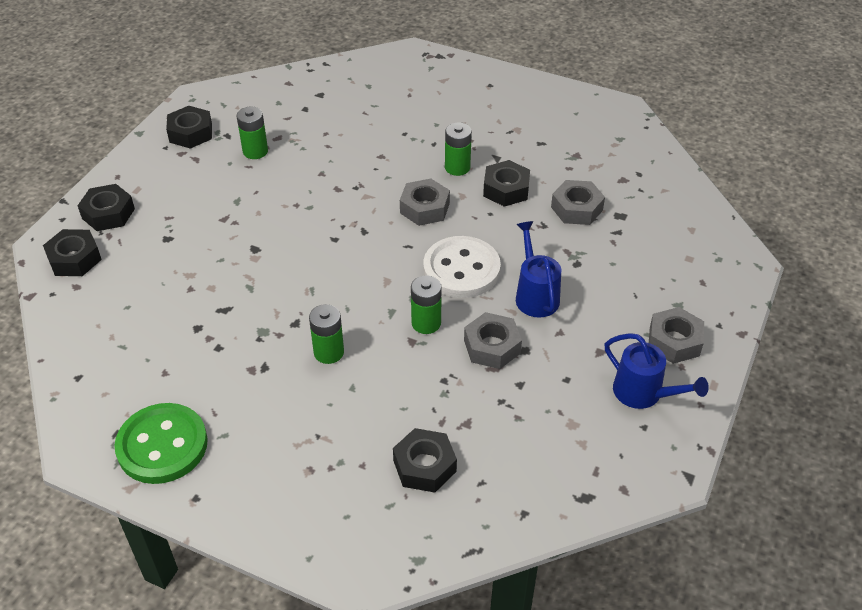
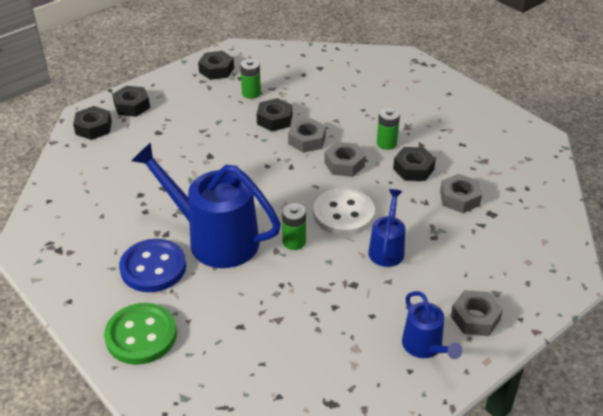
camera: 25 degrees right, 5 degrees down
(162, 445) = (70, 260): green button -> green button (141, 335)
(276, 415) = (153, 267): none -> blue button
(328, 352) = (214, 239): green battery -> blue watering can
(424, 466) = (230, 337): black nut -> black nut (274, 119)
(492, 346) = (331, 274): grey nut -> grey nut (307, 140)

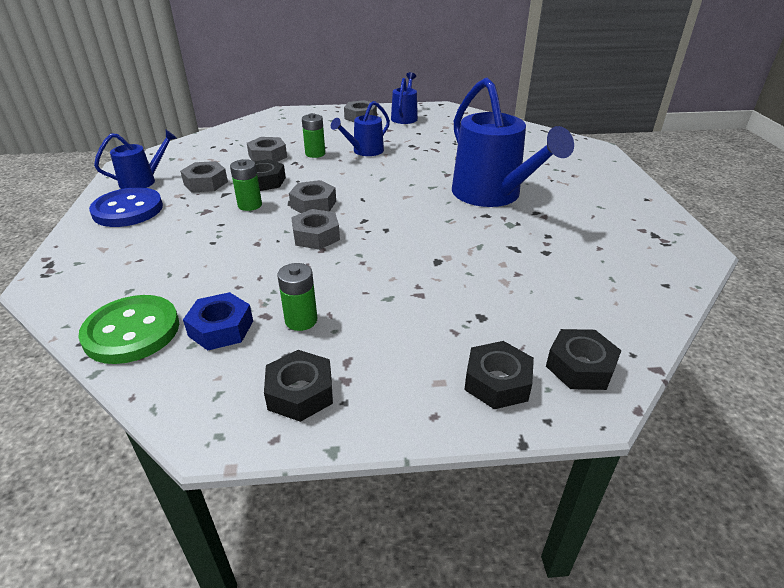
camera: 145 degrees left, 5 degrees down
(141, 335) = (588, 166): green button -> green button (132, 331)
(153, 267) = (560, 195): blue button -> blue button (128, 210)
(274, 119) = (319, 271): black nut -> none
(284, 75) = (221, 328): none -> blue nut
(294, 242) = (427, 174): green battery -> green battery (315, 154)
(343, 214) = (366, 176): white button -> none
(452, 147) = (206, 183): none -> grey nut
(497, 128) = (143, 181): none -> blue watering can

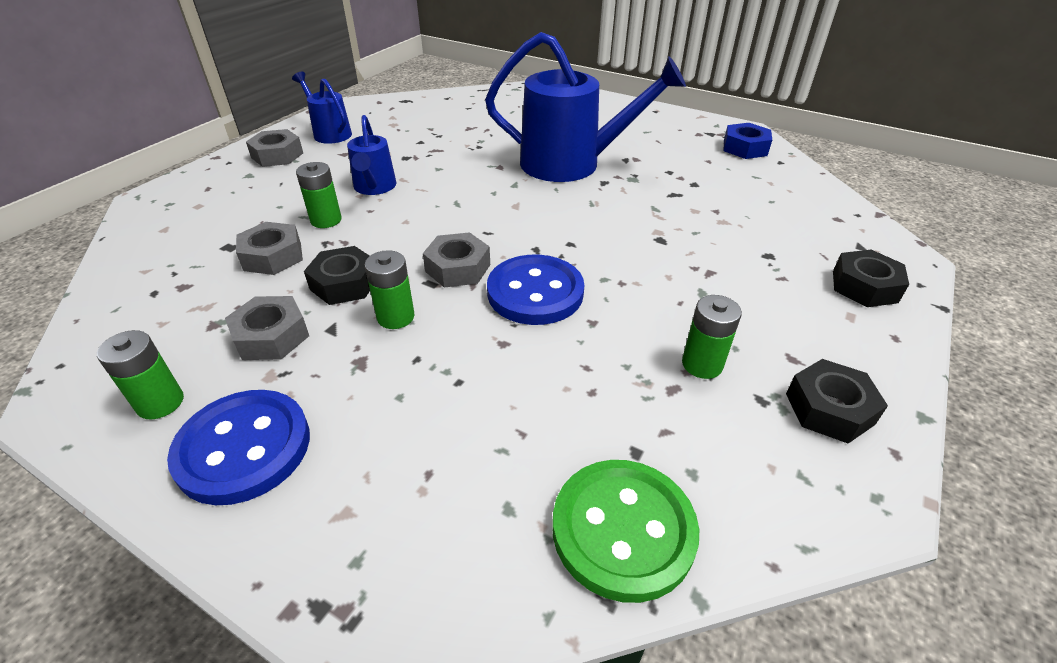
camera: 55 degrees left, 5 degrees up
(143, 181) = (160, 403): blue watering can -> green battery
(221, 328) = (675, 435): blue nut -> blue nut (745, 148)
(316, 236) = (535, 292): grey nut -> blue button
(580, 366) = (862, 241): black nut -> none

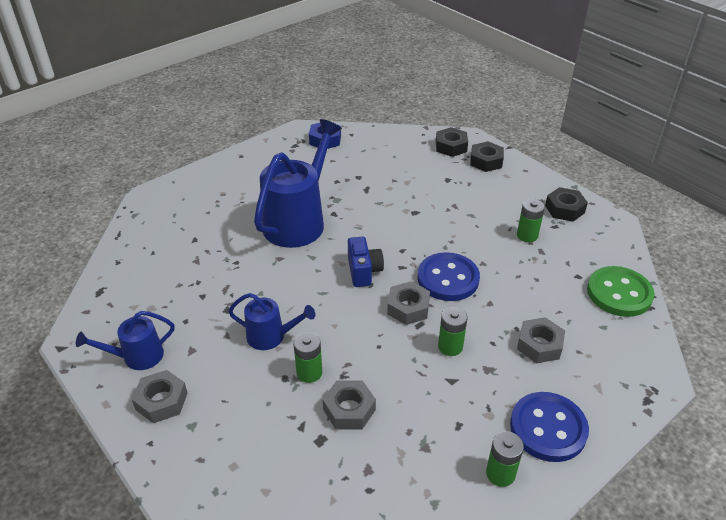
camera: 70 degrees left, 0 degrees up
(271, 336) = (450, 413): grey nut -> grey nut (539, 345)
(344, 283) = (403, 369): black nut -> black nut (451, 146)
(509, 222) = (364, 271): none -> blue camera

